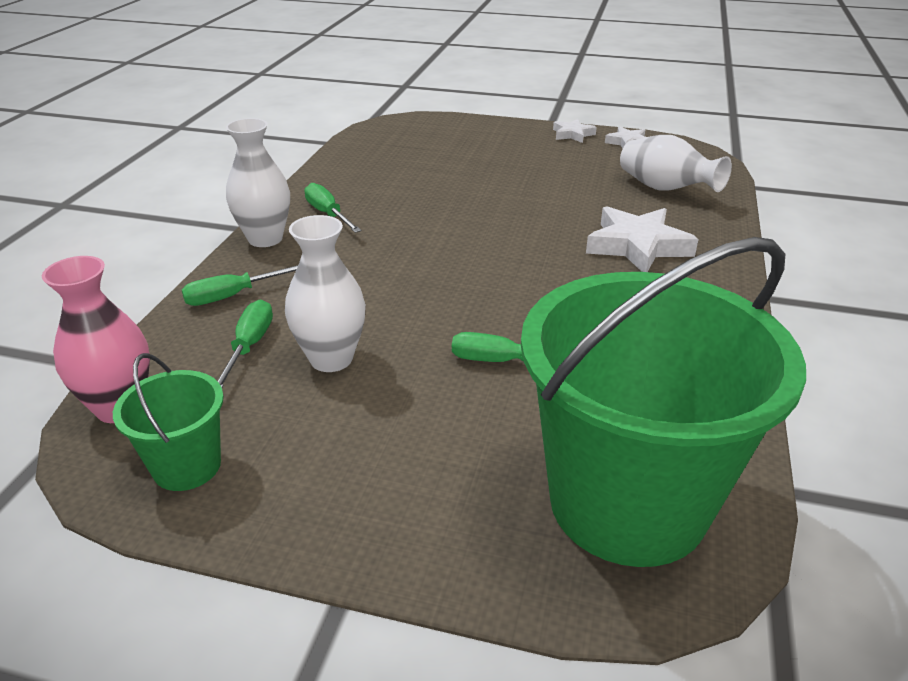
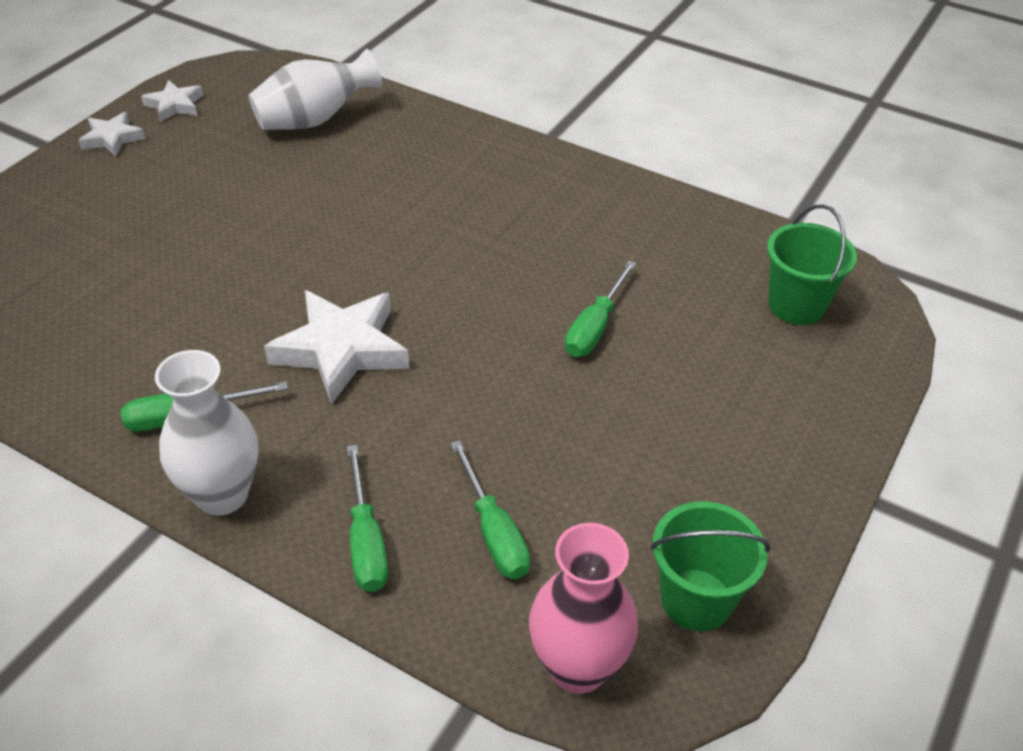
camera: 75 degrees left, 10 degrees up
(249, 346) = (494, 532): green screwdriver -> green screwdriver turned 135 degrees counterclockwise
(331, 359) = (545, 459): white vase -> none
(627, 502) = (796, 305): green bucket -> green bucket, size x0.45
(637, 246) = (427, 179): white star -> white star (341, 350)

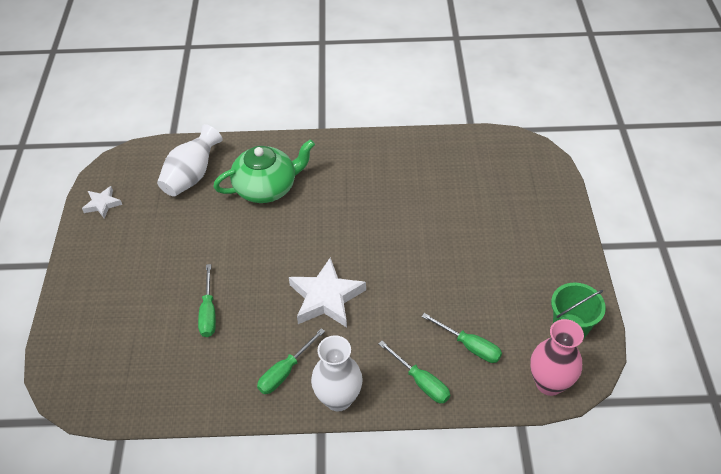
camera: 30 degrees left, 5 degrees up
(112, 138) = (86, 242): white star -> none
(399, 174) = (267, 187): none -> green teapot
(595, 327) = (430, 224): green screwdriver -> green screwdriver (208, 312)
(796, 305) = (505, 168): green bucket -> none

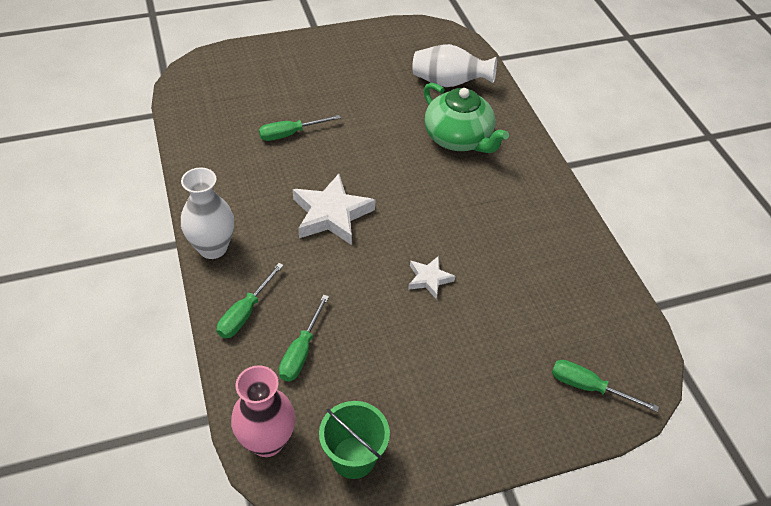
camera: 70 degrees right, 0 degrees up
(102, 204) = (390, 37): white star -> white star (429, 279)
(285, 371) = (236, 202): green screwdriver -> green screwdriver (588, 387)

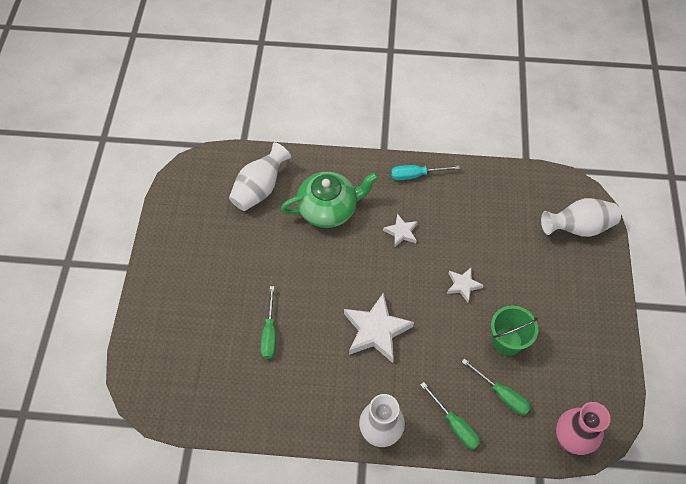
camera: 65 degrees left, 10 degrees up
(353, 457) = (595, 387): green bucket -> green bucket (507, 341)
(466, 205) = (401, 232): none -> white star
(551, 199) = (416, 175): none -> turquoise screwdriver
(588, 387) = (578, 227): green screwdriver -> white vase

